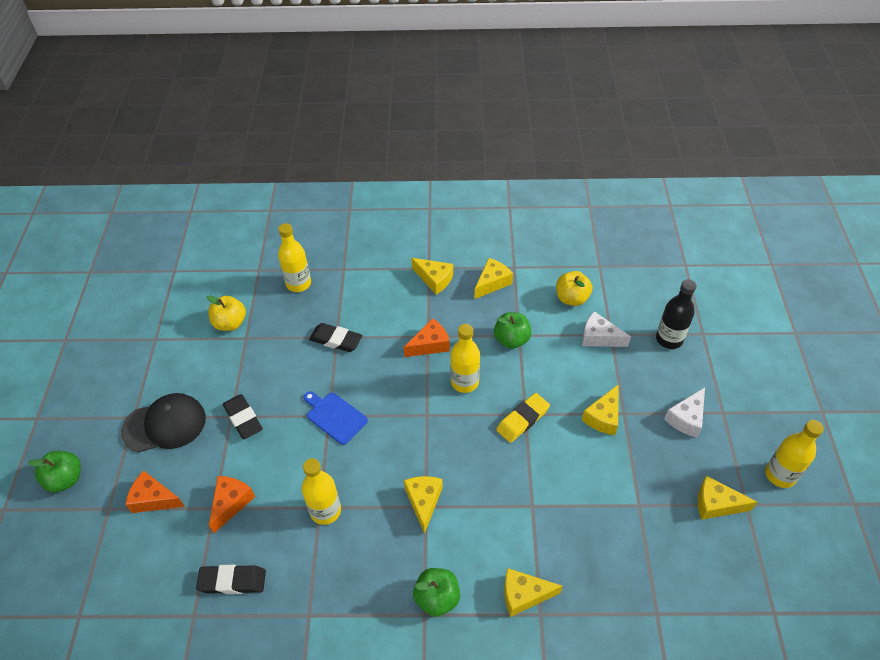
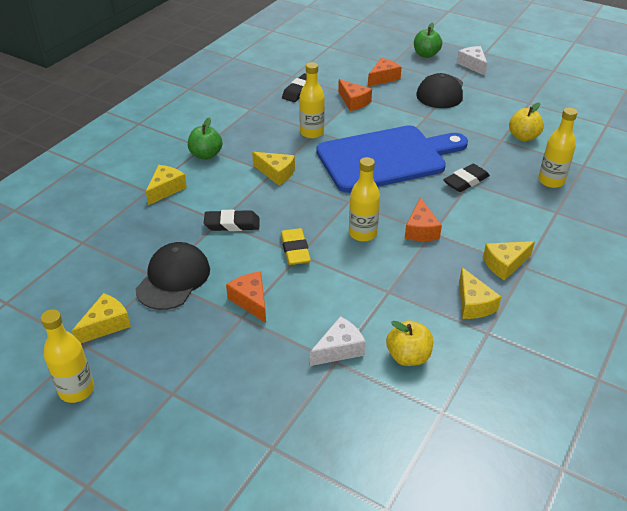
camera: 120 degrees right, 10 degrees down
(243, 419) = (419, 121): black eraser -> black eraser (232, 224)
(335, 416) = (386, 158): blue cutting board -> blue cutting board, size x2.44
(511, 340) = (387, 283): green apple -> none
(603, 417) = (251, 301): yellow cheese -> orange cheese
(630, 490) = (173, 279): none -> black cap
(669, 339) = (290, 408): black bottle -> none
(686, 418) = (194, 359): white cheese -> white cheese (473, 65)

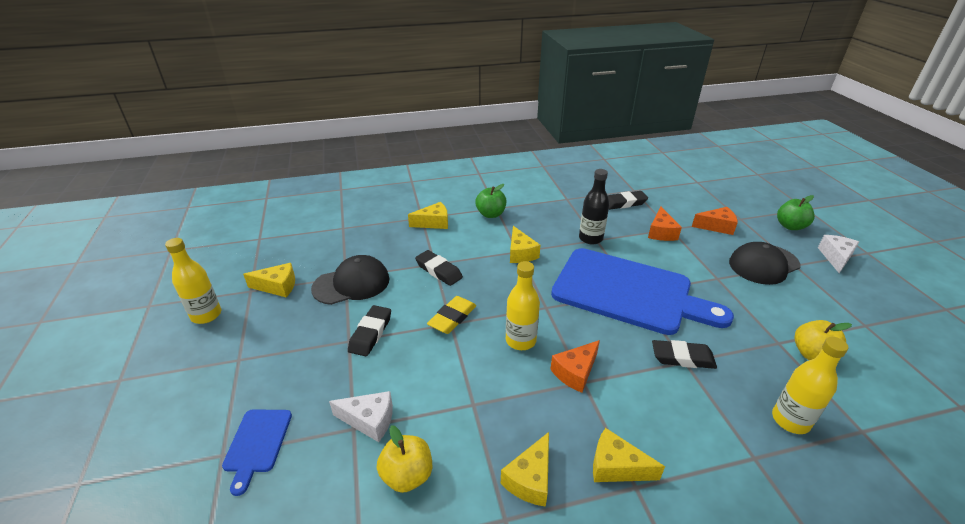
camera: 45 degrees right, 5 degrees down
(251, 301) = (371, 333): orange cheese -> black eraser
(286, 421) = (257, 443): none -> blue cutting board
(312, 133) = (590, 238): yellow bottle -> black bottle

